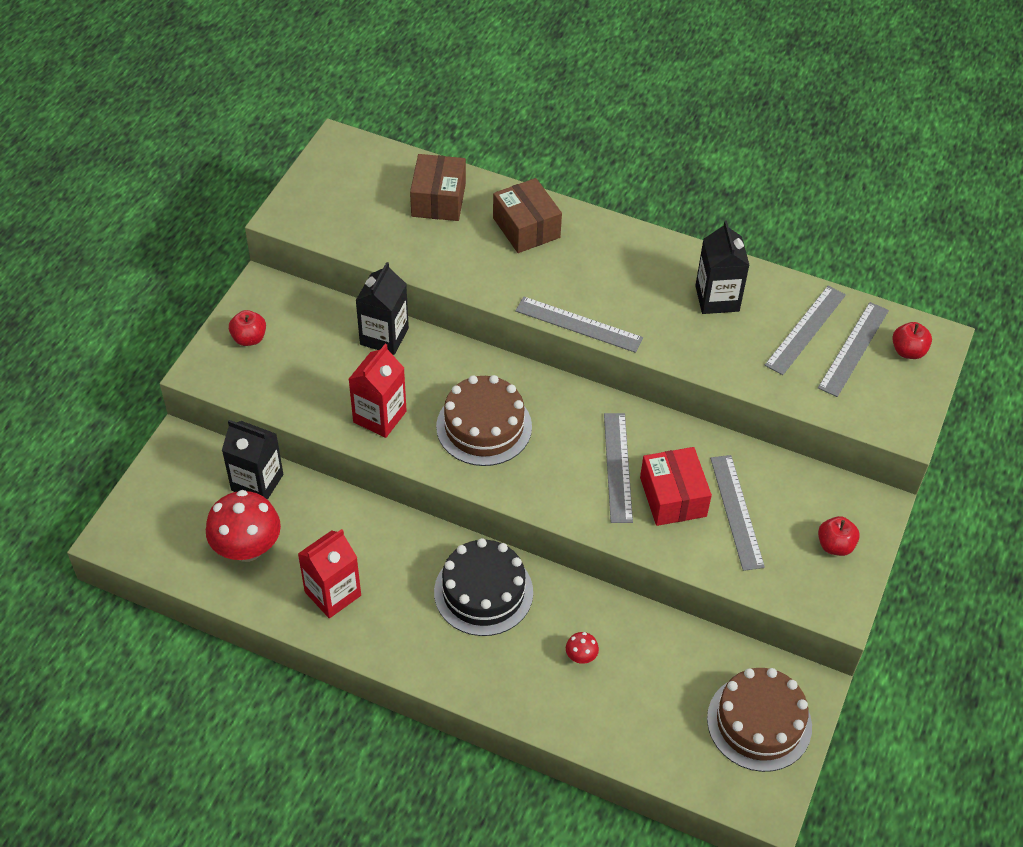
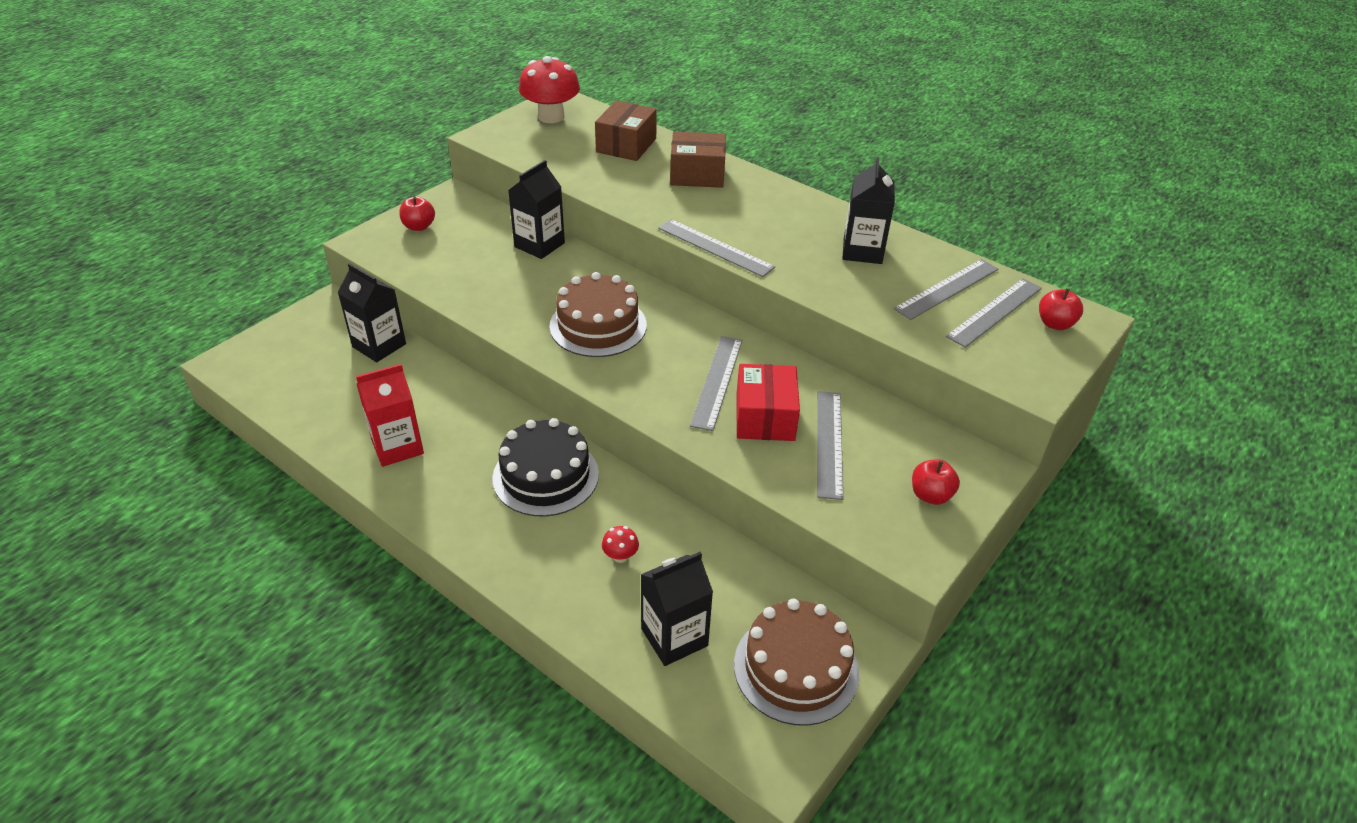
camera: 15 degrees right, 10 degrees down
(247, 548) = (340, 393): red mushroom -> red mushroom (551, 117)
(380, 416) = (503, 301): red carton -> none
(526, 228) = (697, 174): brown box -> brown box turned 75 degrees counterclockwise
(653, 720) = (674, 637): none -> black carton

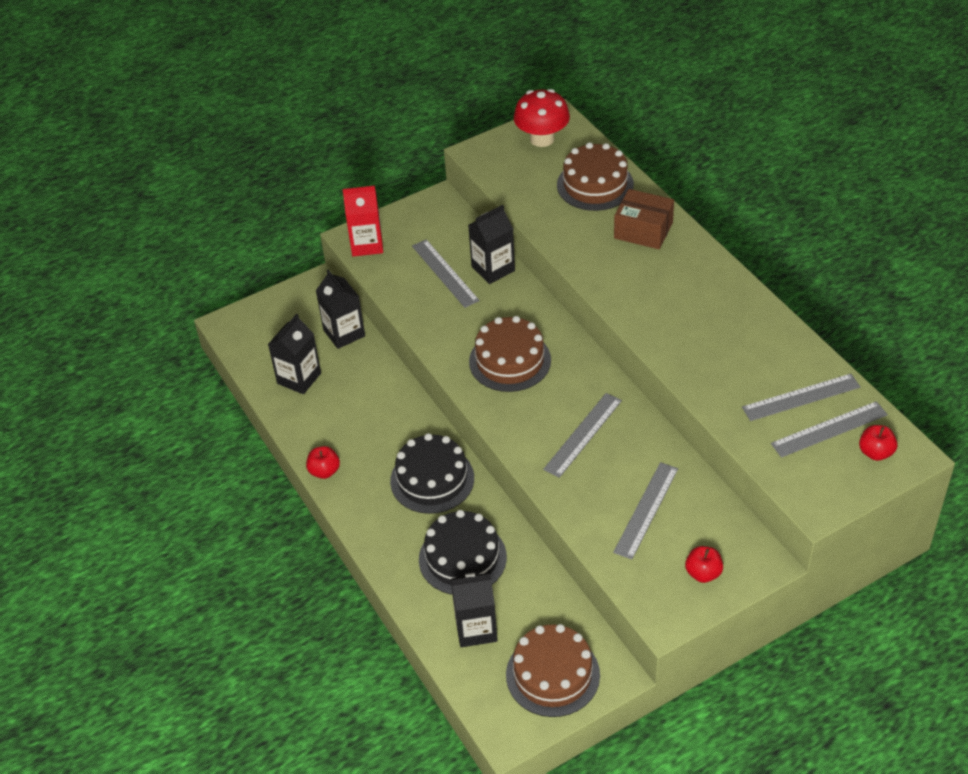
camera: 25 degrees right, 5 degrees up
(397, 447) = (331, 428): red carton -> red carton (367, 244)
(419, 226) = (401, 230): red apple -> red apple (324, 471)
(620, 556) = (462, 558): red mushroom -> black cake
(626, 145) = (595, 185): brown box -> brown cake
(715, 247) = (621, 314): grey ruler -> grey ruler (444, 273)
(765, 417) = (606, 475): red box -> none
(862, 251) = (748, 343): black carton -> black carton (299, 378)

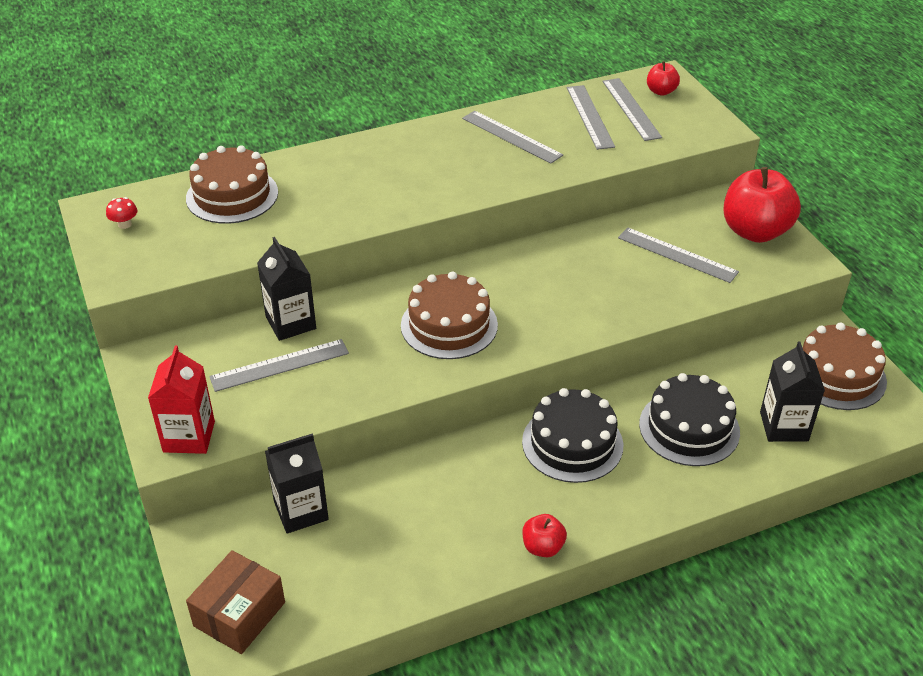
camera: 85 degrees left, 5 degrees down
(299, 378) = (370, 566): black carton -> none
(542, 139) = (124, 224): red mushroom -> red mushroom, size x0.43
(583, 434) = (571, 284): grey ruler -> grey ruler (511, 137)
(643, 230) = (325, 172): brown box -> brown box (239, 614)
(703, 573) = (755, 231): red apple -> red apple, size x2.08

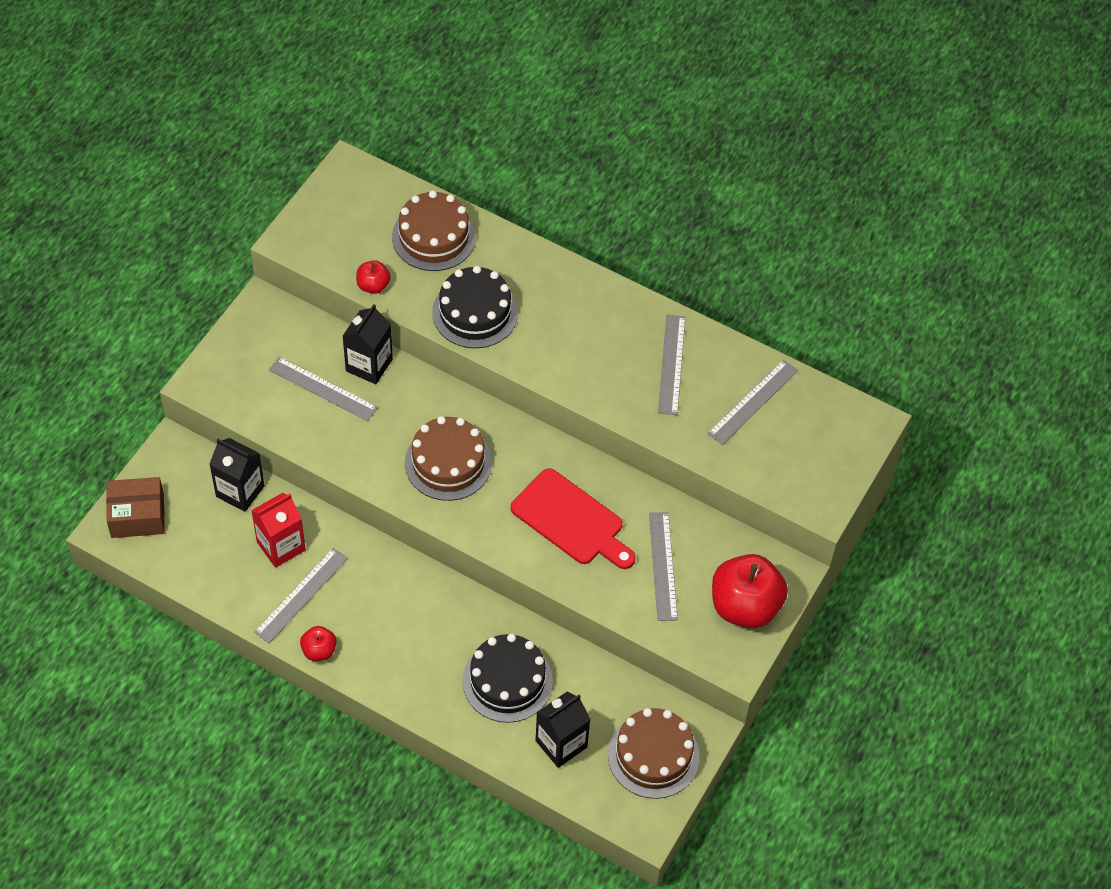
camera: 50 degrees right, 15 degrees up
(124, 224) = (347, 199): red mushroom -> none
(189, 436) = (219, 386): red carton -> red carton (281, 546)
(572, 443) = (430, 614): black cake -> black cake (475, 312)
(583, 282) = (571, 520): none -> red cutting board
(631, 109) = (793, 425): grey ruler -> grey ruler (301, 595)
(661, 91) = (843, 432): red apple -> red apple (373, 285)

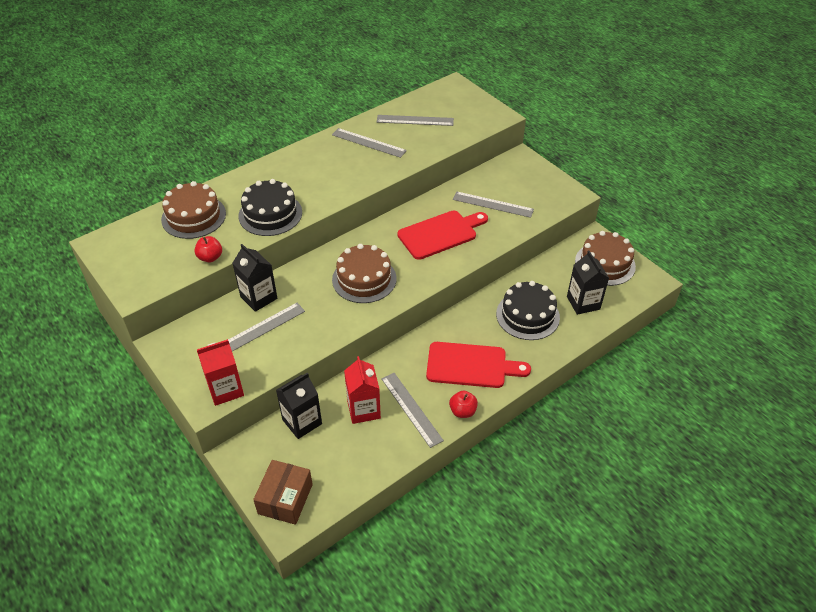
camera: 65 degrees left, 10 degrees down
(223, 393) = (225, 389): none -> red carton
(393, 639) = (471, 365): none -> red cutting board
(745, 606) = (535, 180): red apple -> none
(753, 402) = (415, 120): grey ruler -> grey ruler turned 60 degrees counterclockwise

